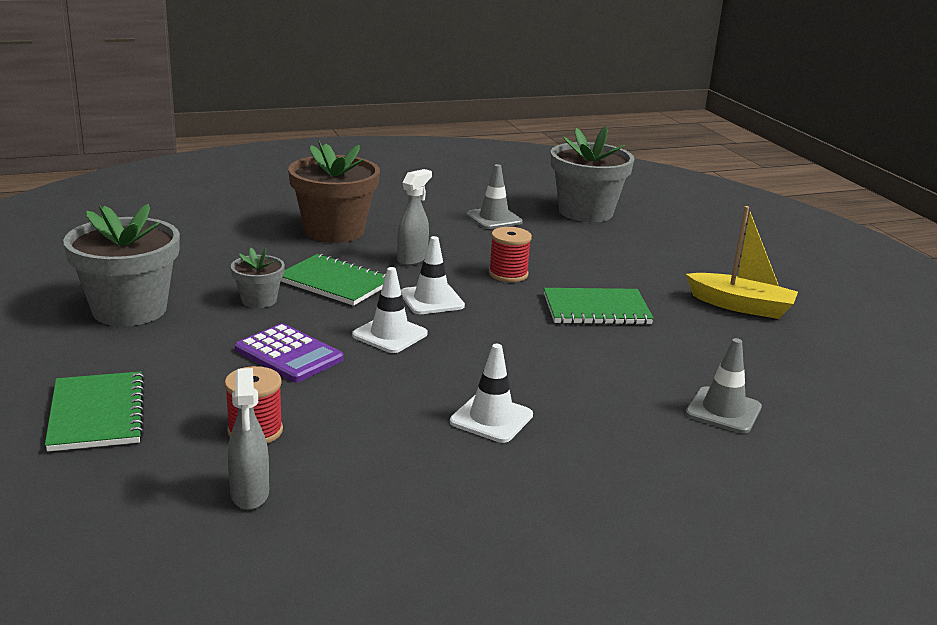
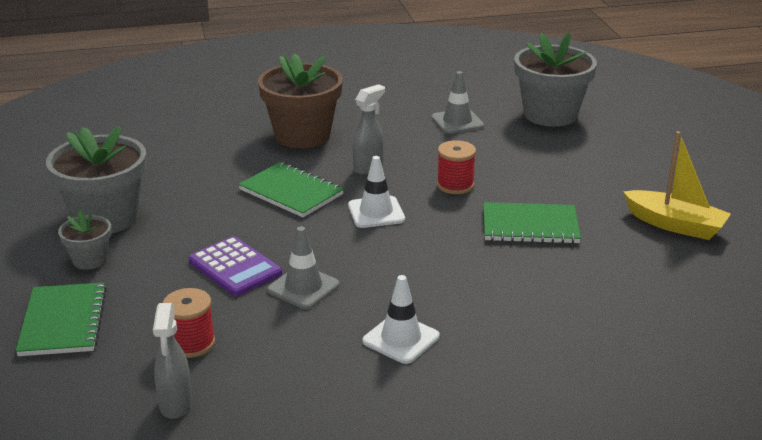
camera: 10 degrees right, 5 degrees up
(259, 300) = (219, 210): grey flower pot -> grey flower pot (90, 260)
(390, 334) = (329, 249): white traffic cone -> none
(723, 411) = (621, 339): grey traffic cone -> grey traffic cone (303, 287)

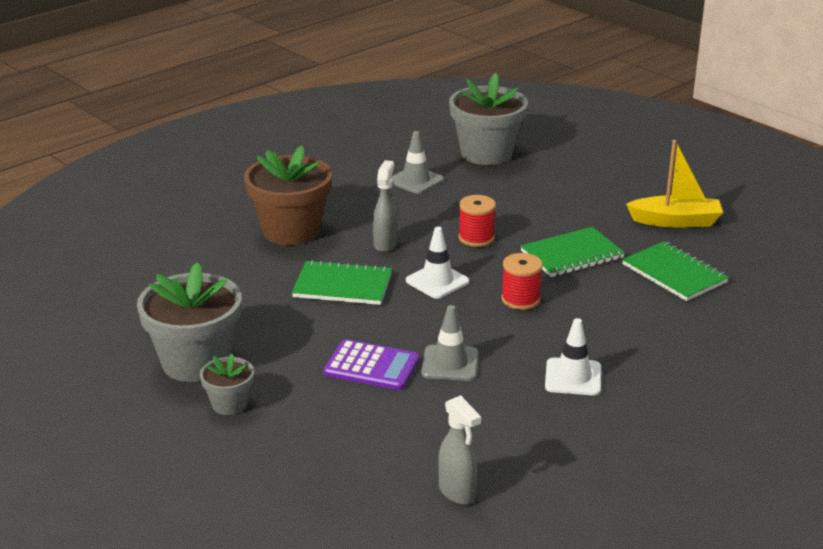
camera: 30 degrees left, 0 degrees up
(63, 322) = (275, 464): green notebook -> green notebook (674, 273)
(191, 343) = (411, 441): red spool -> red spool (520, 299)

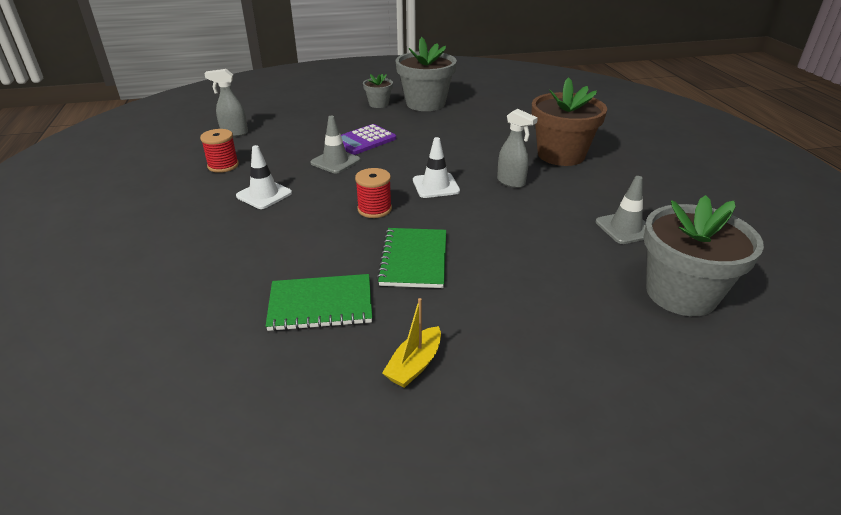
camera: 120 degrees right, 5 degrees up
(342, 285) = (464, 154): green notebook -> none
(476, 238) = (487, 222): red spool -> red spool (223, 165)
(675, 221) = (414, 365): yellow boat -> yellow boat, size x0.65

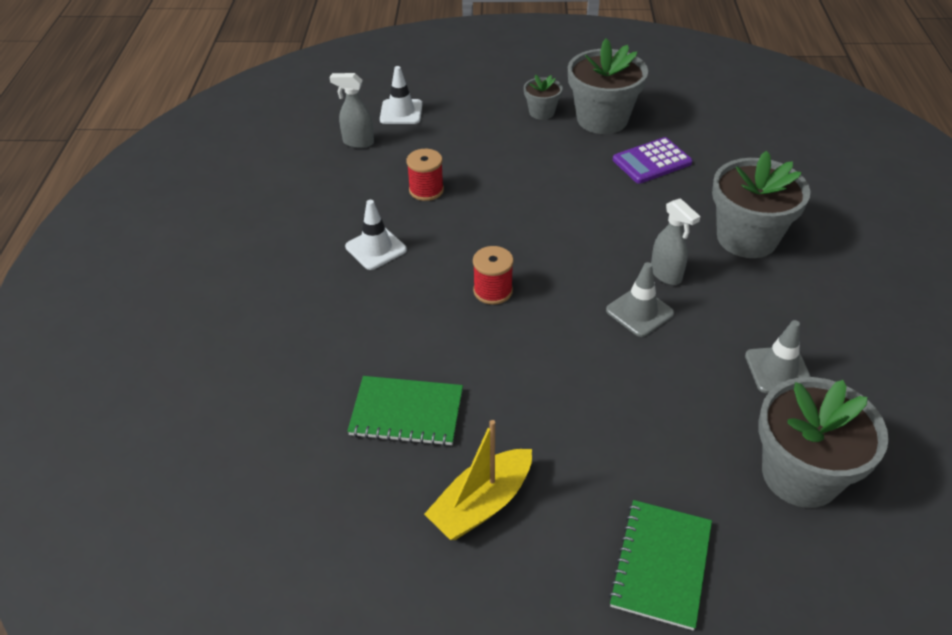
camera: 15 degrees right, 10 degrees up
(223, 165) = (338, 195): red spool -> red spool (426, 190)
(335, 161) = (465, 208): grey traffic cone -> grey traffic cone (639, 312)
(364, 140) = (507, 176): purple calculator -> purple calculator (651, 161)
(414, 259) = (517, 371): green notebook -> green notebook (661, 564)
(414, 365) = (481, 504): yellow boat -> yellow boat, size x1.53
(436, 186) = (573, 266): white traffic cone -> white traffic cone (401, 112)
(561, 155) = (746, 238): brown flower pot -> grey flower pot

